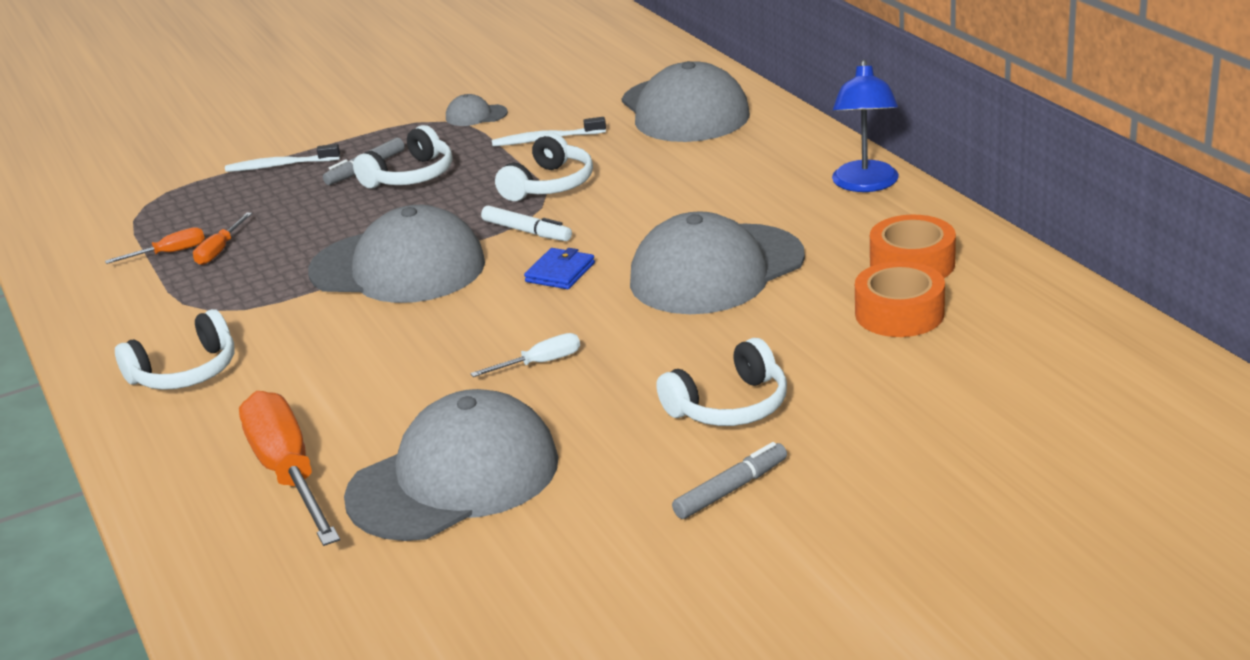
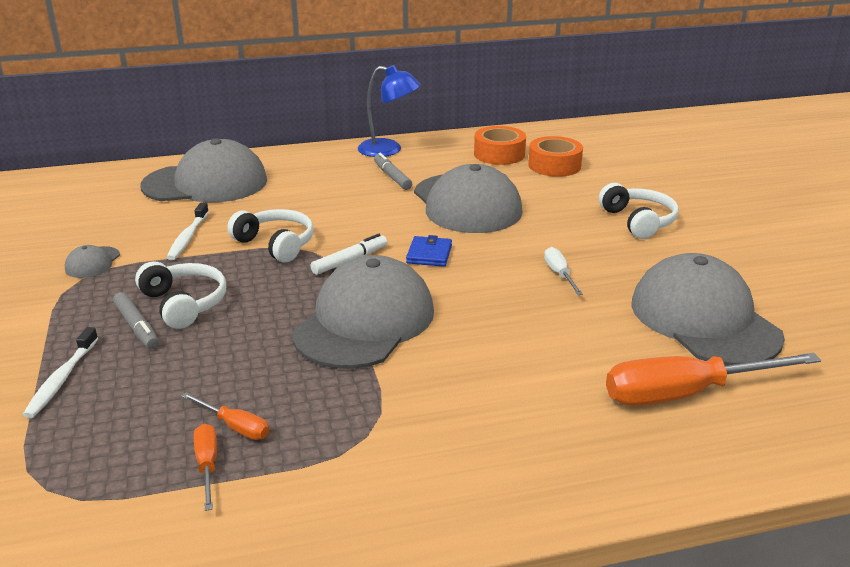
camera: 80 degrees left, 0 degrees up
(185, 372) = (490, 452): white headphones -> none
(560, 272) = (429, 254): blue wallet -> blue wallet turned 60 degrees clockwise
(730, 489) = (729, 232): grey marker -> grey marker (392, 177)

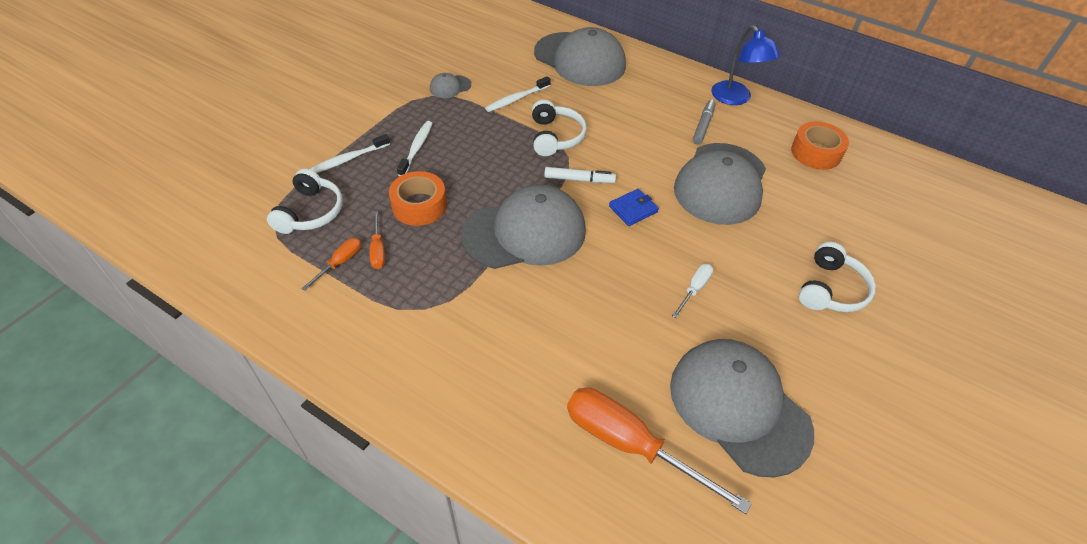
camera: 45 degrees right, 20 degrees up
(137, 326) = (416, 148): grey marker -> white toothbrush
(184, 303) = (455, 149): white headphones -> white headphones (310, 212)
(554, 165) = (845, 191): orange tape -> orange tape (419, 205)
(704, 319) = (739, 407): grey cap -> grey cap turned 60 degrees counterclockwise

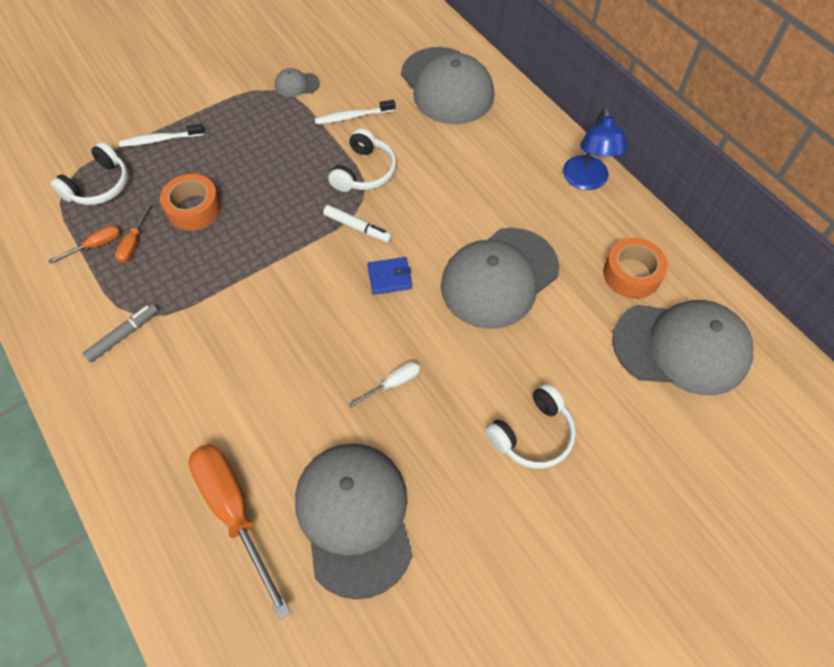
camera: 25 degrees right, 10 degrees up
(416, 148) = (226, 146): white toothbrush -> none
(524, 232) = (271, 268): grey cap -> grey cap (681, 347)
(703, 126) = (527, 204): grey marker -> grey marker (123, 335)

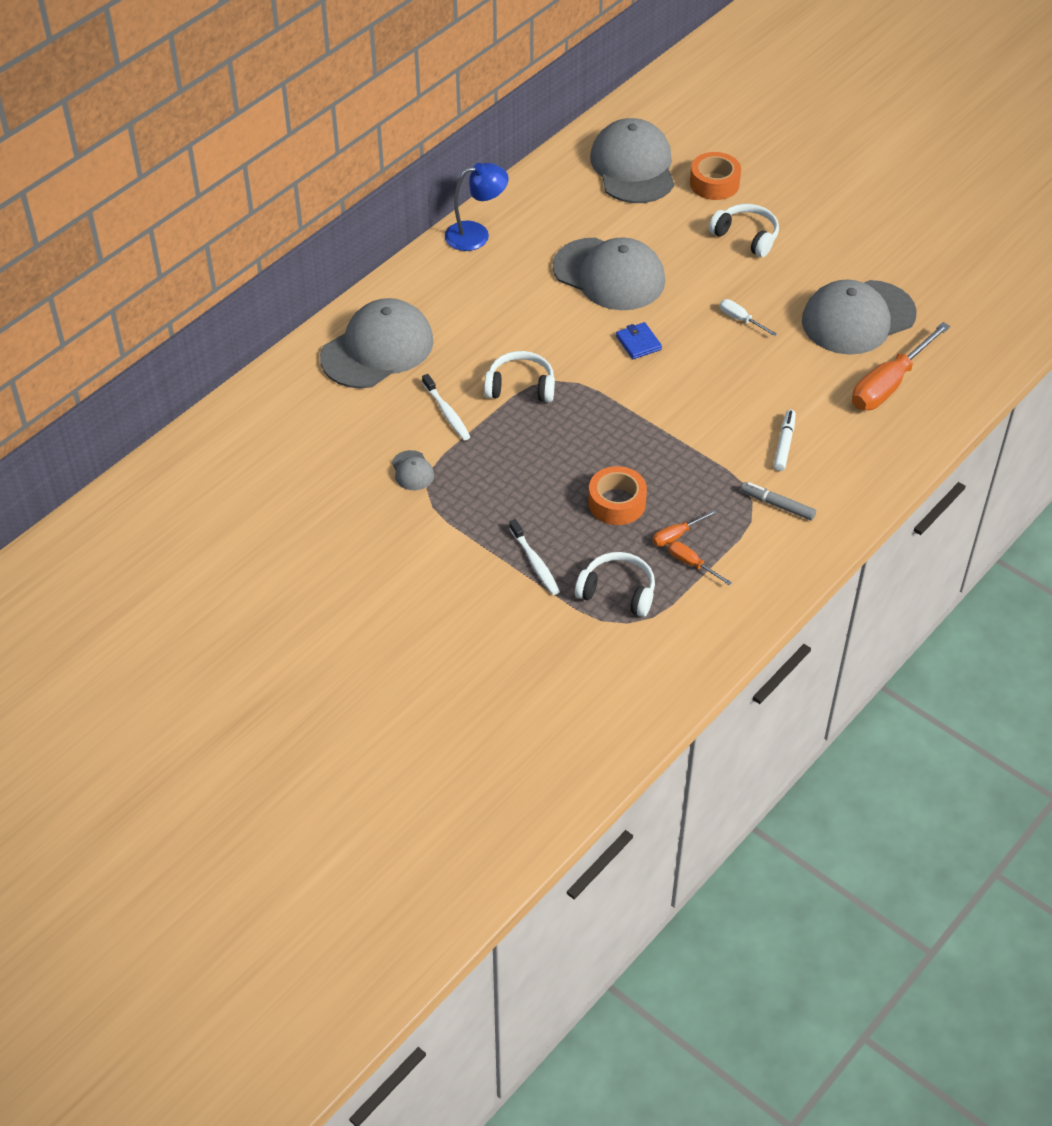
camera: 105 degrees left, 10 degrees down
(133, 243) = (677, 535): orange screwdriver -> orange screwdriver turned 150 degrees clockwise
(357, 227) = (591, 376): white marker -> white marker (784, 444)
(631, 274) = (572, 198): orange tape -> orange tape (714, 183)

